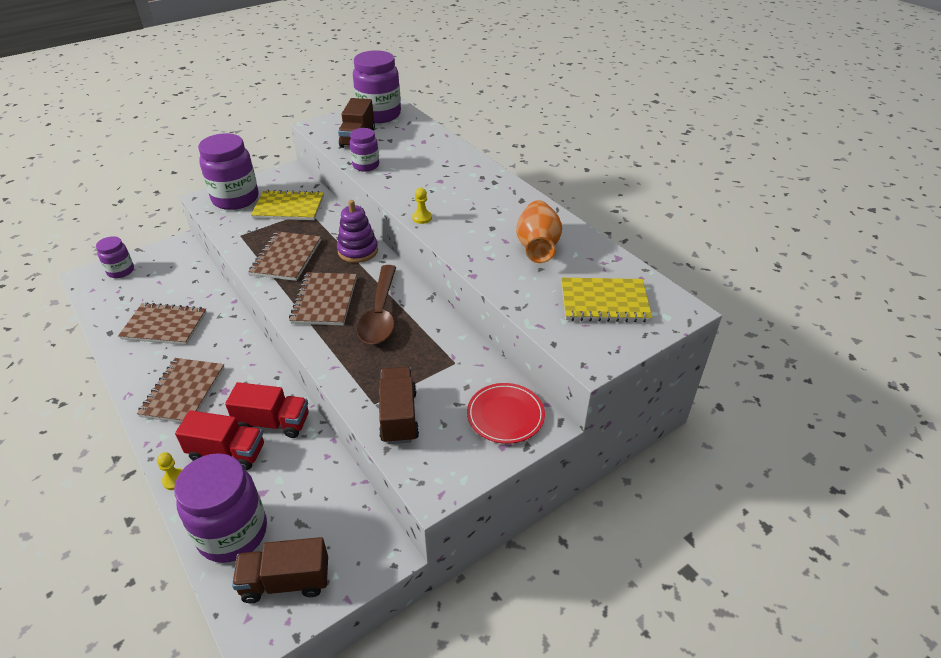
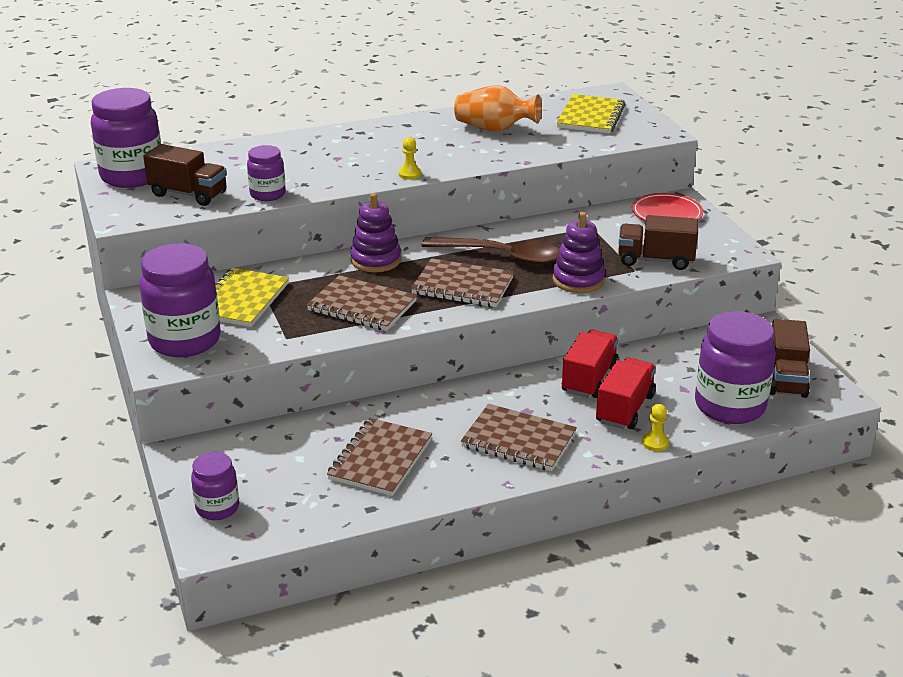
camera: 75 degrees left, 10 degrees down
(347, 366) = (578, 280): none -> purple stacking toy

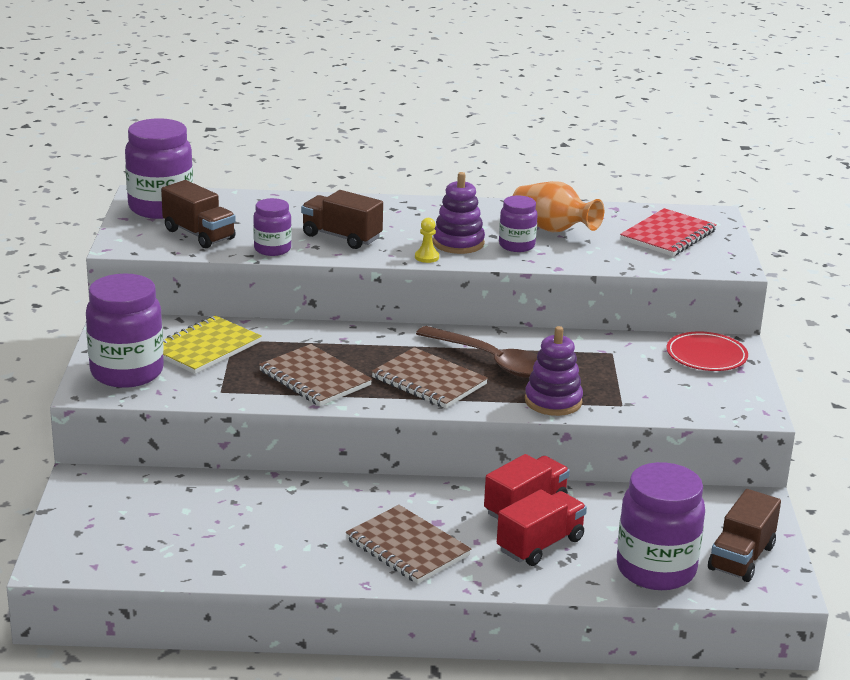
camera: 20 degrees right, 5 degrees down
(217, 508) = (81, 535): purple jar -> purple jar (516, 245)
(376, 260) = (362, 338): purple stacking toy -> purple stacking toy (458, 243)
(380, 459) = (260, 530): brown notebook -> none
(591, 117) = (668, 235): yellow notebook -> red notebook
(655, 260) = (653, 399): brown truck -> brown truck (341, 237)
(655, 443) = (546, 585): yellow pawn -> none

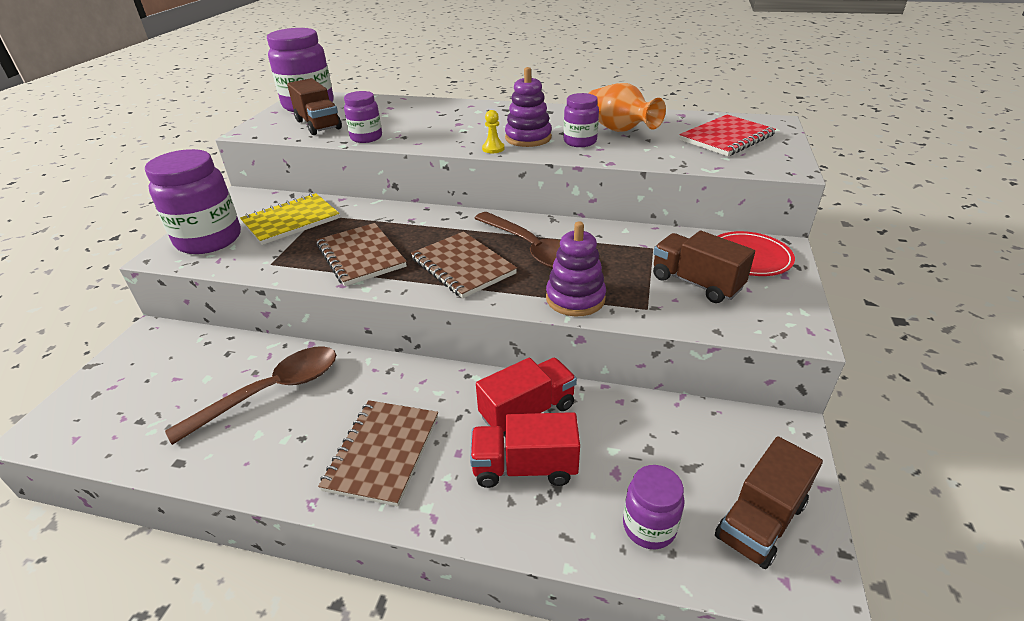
camera: 15 degrees right, 10 degrees up
(264, 515) = (271, 392): none -> brown spoon
(341, 237) = (431, 130): brown truck -> brown truck (696, 283)
(407, 547) = (382, 452): brown notebook -> brown notebook turned 45 degrees clockwise
(540, 545) = (524, 467): red truck -> red truck turned 150 degrees counterclockwise
(656, 570) = (649, 527): purple jar -> purple jar, size x0.55

